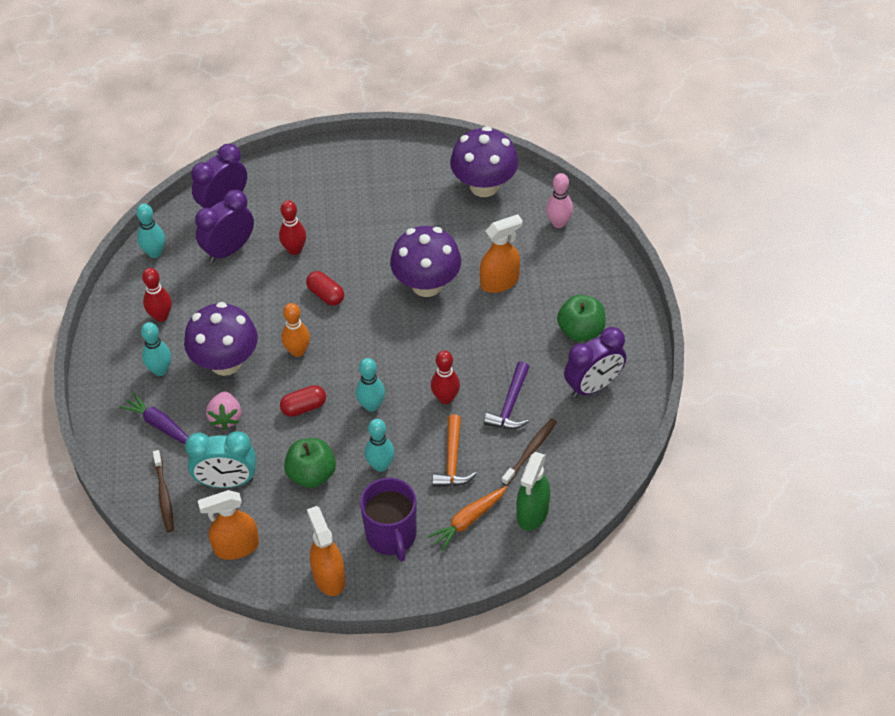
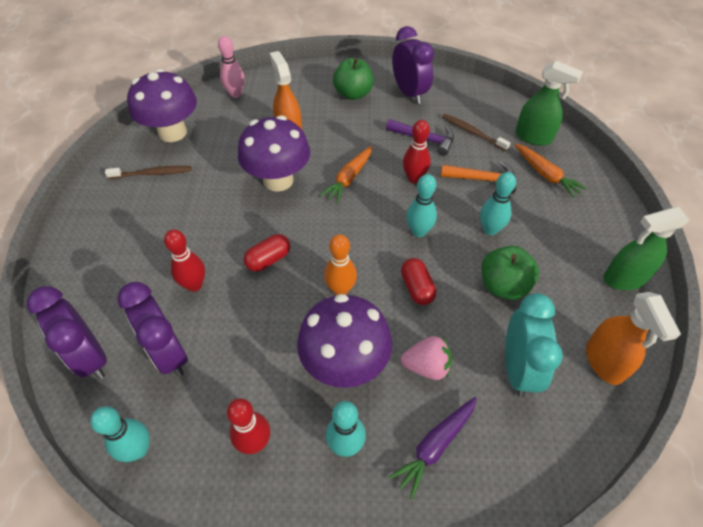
camera: 85 degrees left, 0 degrees up
(164, 495) = (543, 443): brown toothbrush -> brown toothbrush (152, 173)
(329, 577) = (624, 278): orange spray bottle -> green spray bottle
(391, 536) = (569, 227): purple mug -> none
(437, 342) = (349, 179): none -> orange carrot

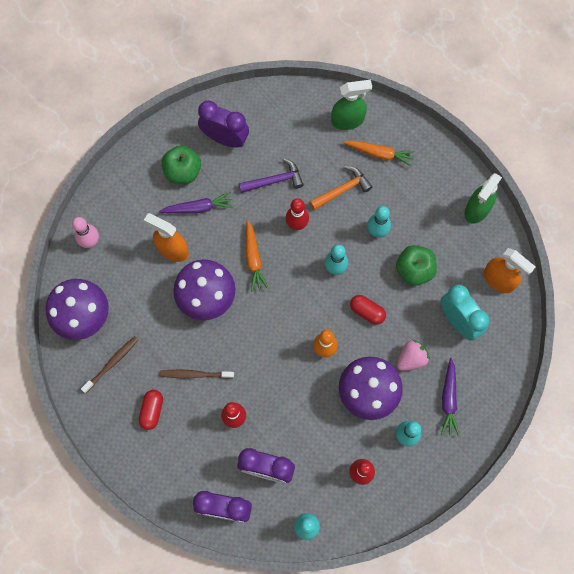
camera: 40 degrees left, 20 degrees up
(268, 259) = (262, 364): red capsule -> red capsule (152, 411)
(340, 120) = (198, 208): none -> purple carrot
(472, 132) = (302, 147): brown toothbrush -> brown toothbrush (194, 374)

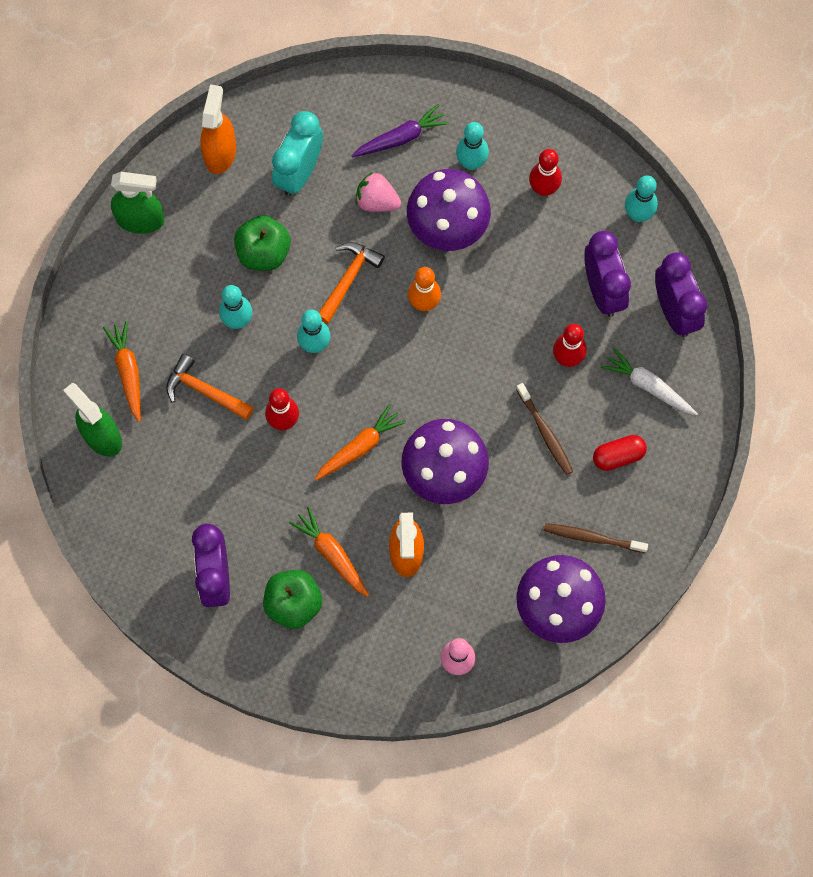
camera: 120 degrees left, 0 degrees up
(185, 458) = (648, 386): none -> white carrot
(198, 208) = (331, 554): purple carrot -> orange carrot
(275, 180) = (239, 480): purple hammer -> none
(367, 312) = (348, 279): red capsule -> orange hammer

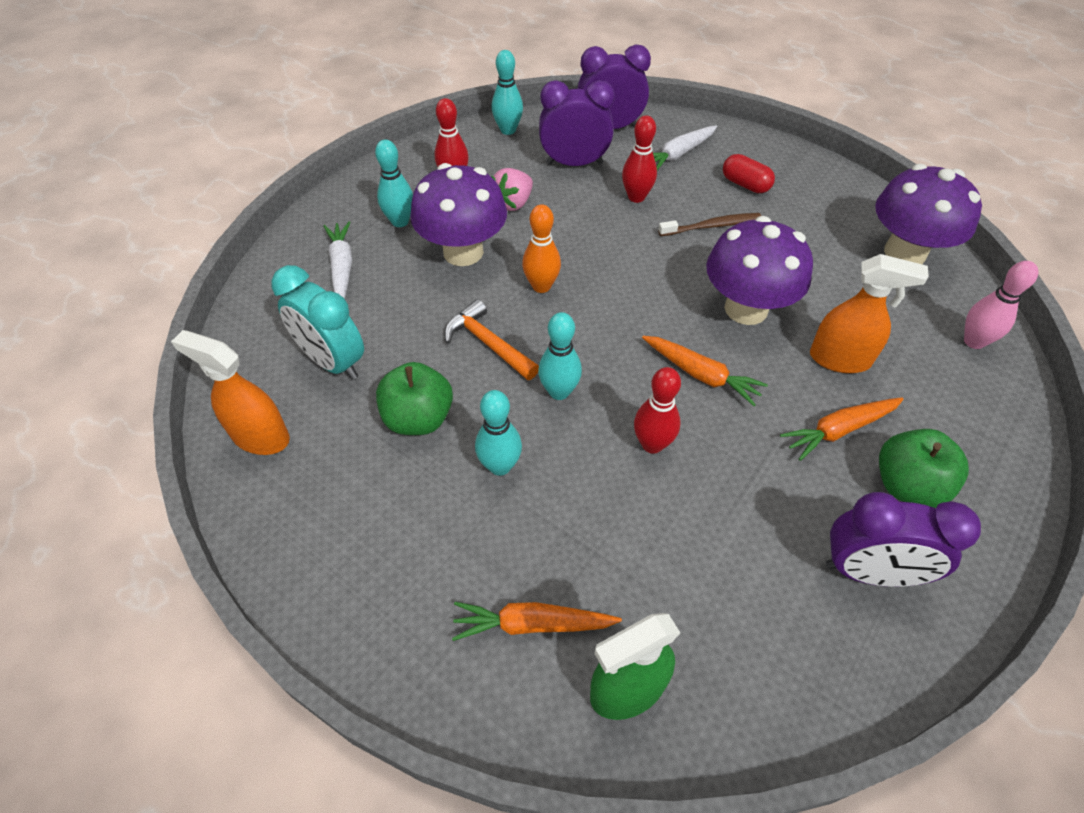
camera: 75 degrees left, 20 degrees down
(140, 220) = (303, 554): green spray bottle -> none
(204, 391) = (588, 527): orange hammer -> none
(360, 447) = (701, 375): orange carrot -> orange carrot turned 150 degrees clockwise
(377, 201) = (405, 300): pink strawberry -> pink strawberry (513, 203)
(401, 137) = (342, 267): purple carrot -> white carrot
(592, 538) = (829, 216): brown toothbrush -> none
(618, 456) = (745, 184): red capsule -> red capsule turned 45 degrees counterclockwise

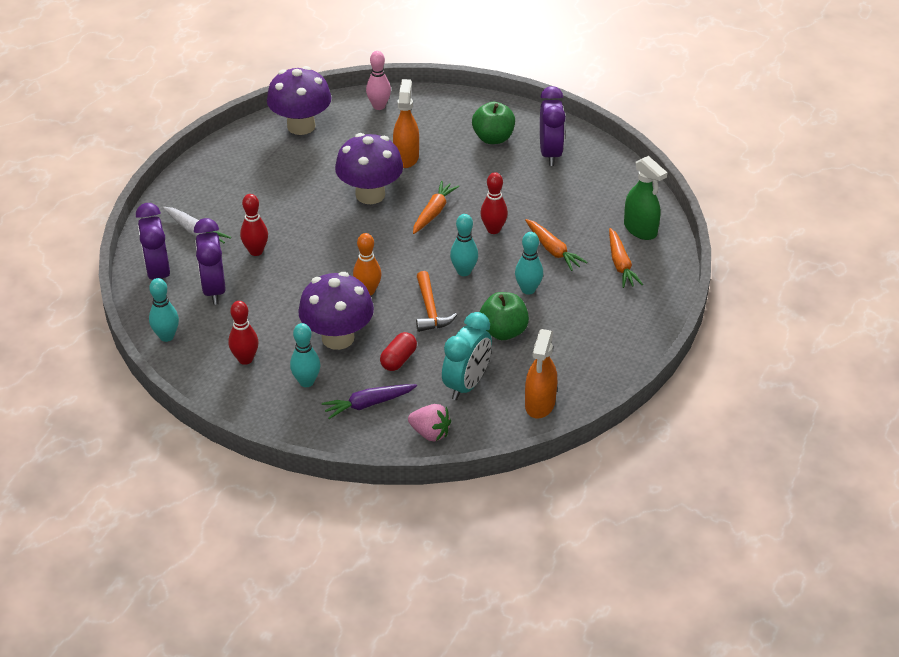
camera: 100 degrees left, 10 degrees down
(342, 267) = (368, 404): white carrot -> purple carrot
(488, 343) = (430, 310): orange hammer -> orange hammer turned 45 degrees counterclockwise
(513, 203) = (273, 318): pink strawberry -> pink strawberry (430, 433)
(712, 226) = (286, 211): brown toothbrush -> none
(745, 184) = (232, 196): red capsule -> red capsule (398, 359)
(839, 430) = (462, 160): orange carrot -> orange carrot (553, 250)

